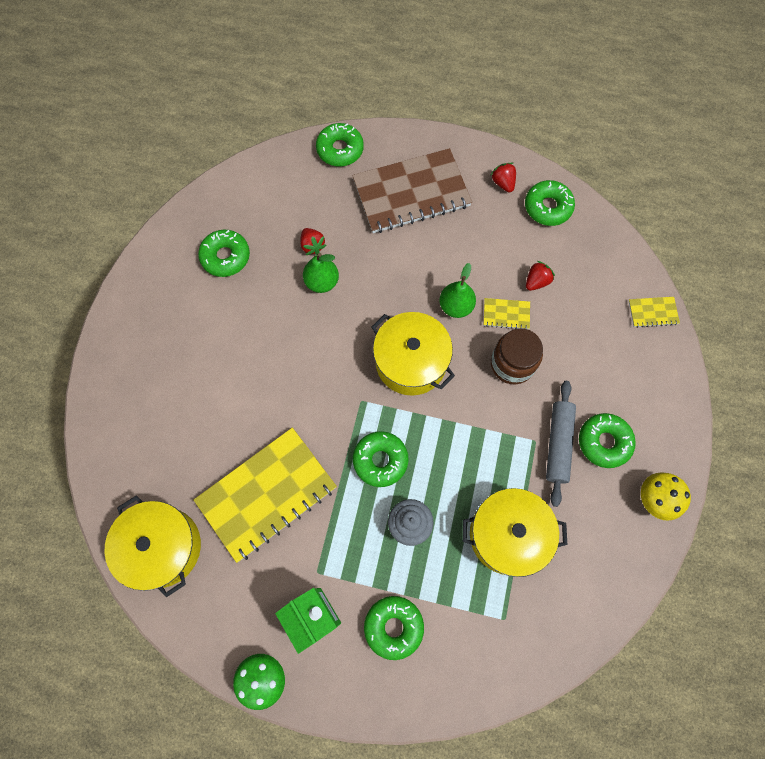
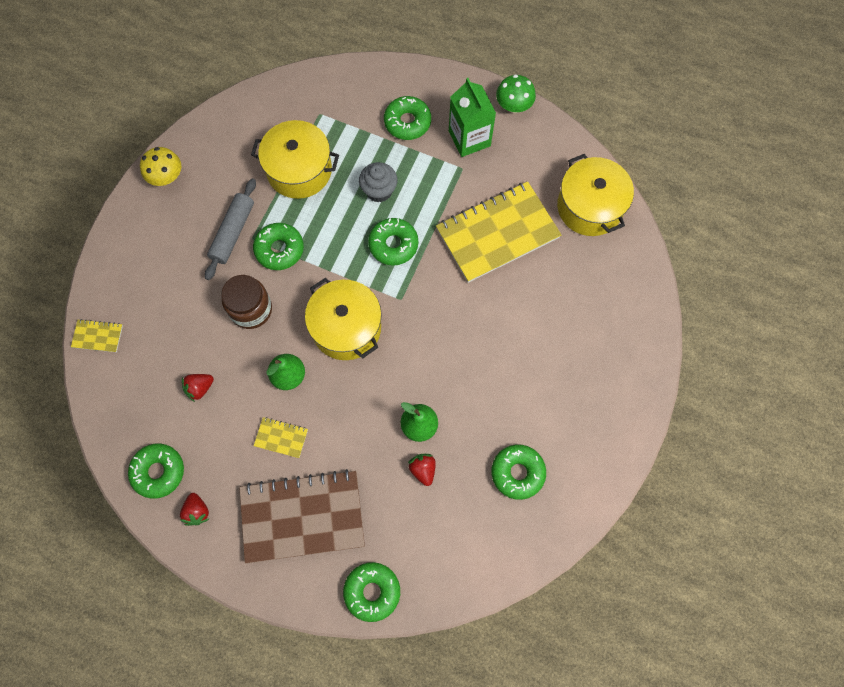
camera: 170 degrees left, 0 degrees up
(506, 314) = (241, 359): yellow notebook -> yellow notebook (281, 438)
(604, 442) = (192, 227): green donut -> green donut (279, 249)

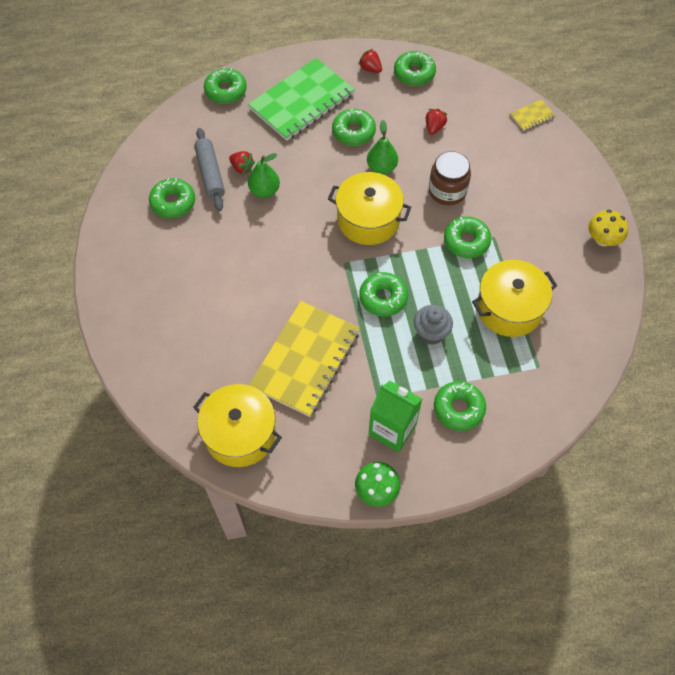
camera: 145 degrees right, 10 degrees down
(233, 232) = (512, 232): grey rolling pin -> grey rolling pin (210, 174)
(281, 438) = (353, 132): yellow notebook -> green donut
(302, 516) = (302, 101): brown notebook -> green notebook

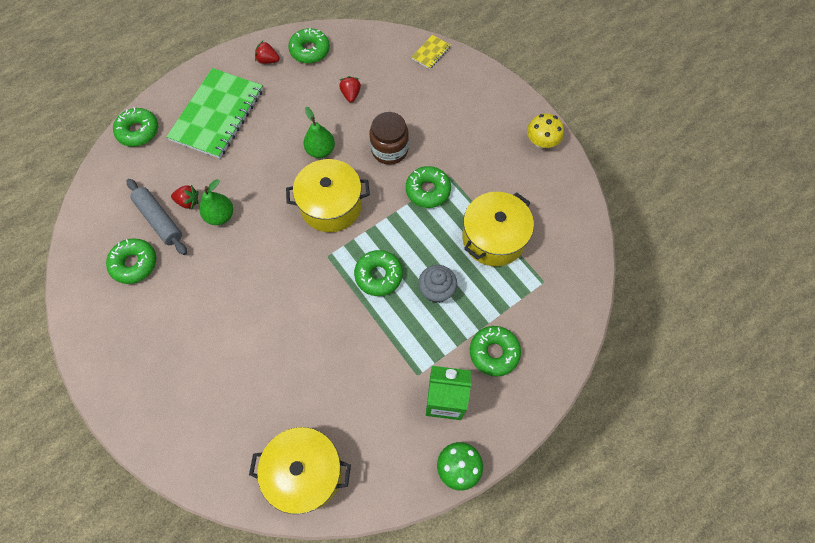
camera: 25 degrees left, 5 degrees up
(305, 359) = (334, 367): yellow notebook -> none
(353, 132) = (279, 126): green donut -> none

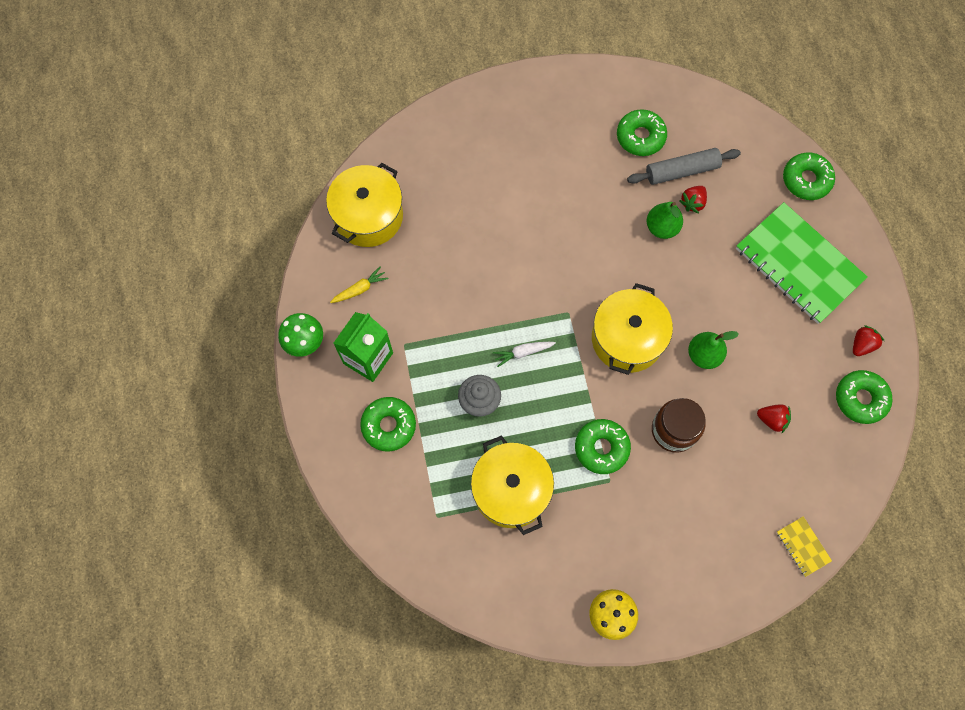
camera: 115 degrees right, 5 degrees up
(378, 275) = (523, 352): green donut -> white carrot
(384, 441) = (360, 289): none -> yellow carrot

